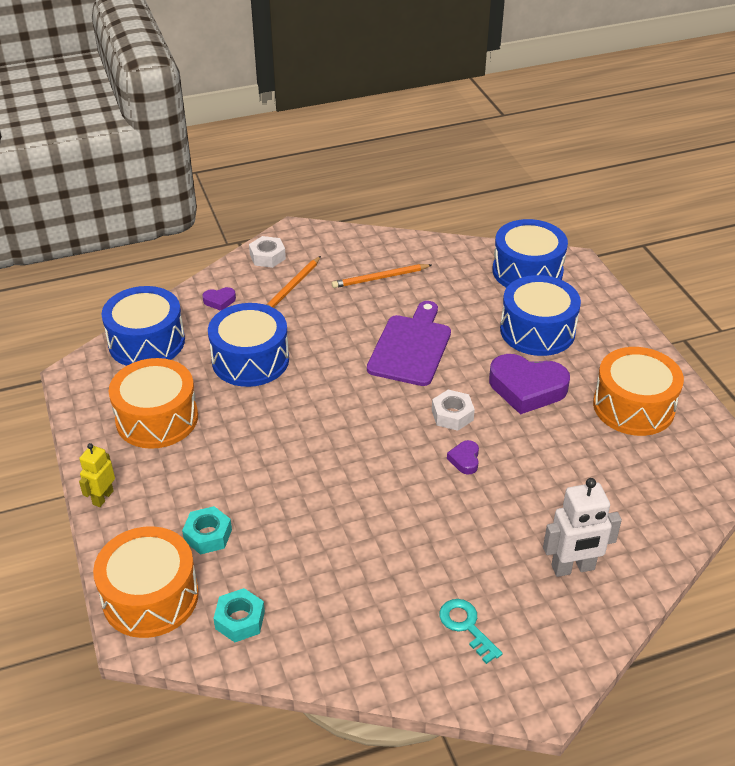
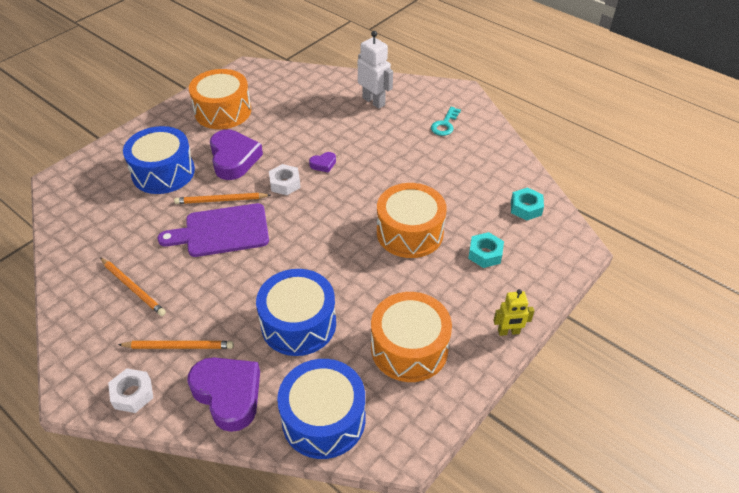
camera: 120 degrees left, 5 degrees up
(150, 597) = (552, 256): orange drum -> orange drum (409, 232)
(219, 301) = (228, 394): purple heart -> purple heart, size x2.22
(459, 359) = (221, 200): none -> orange pencil
(527, 271) = (83, 200): blue drum -> none

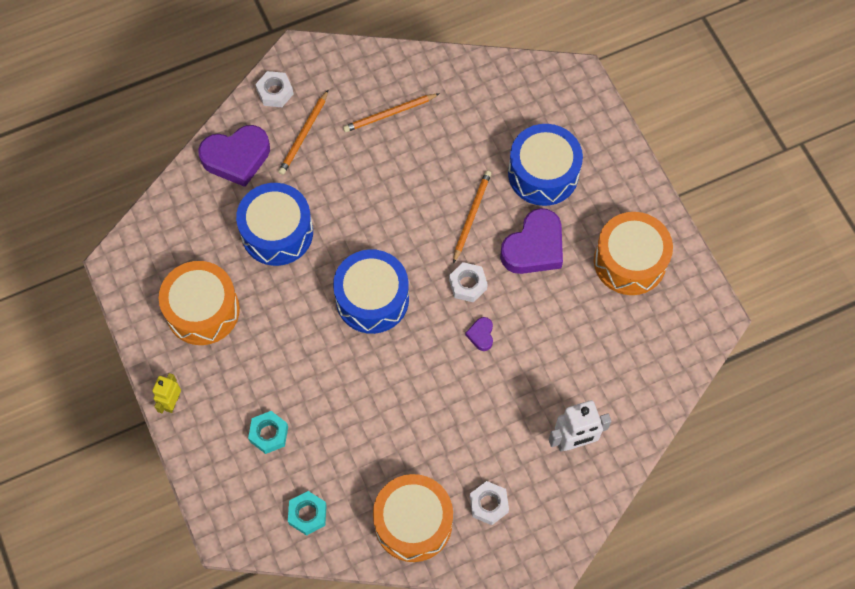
camera: 115 degrees right, 20 degrees up
(222, 231) = (425, 204): purple cutting board -> none
(234, 159) = (534, 247): purple heart -> purple heart turned 60 degrees counterclockwise
(323, 419) = (176, 217): blue drum -> blue drum (372, 299)
(409, 232) = (334, 376): orange drum -> orange drum (413, 523)
(445, 124) = (488, 504): turquoise key -> white nut

